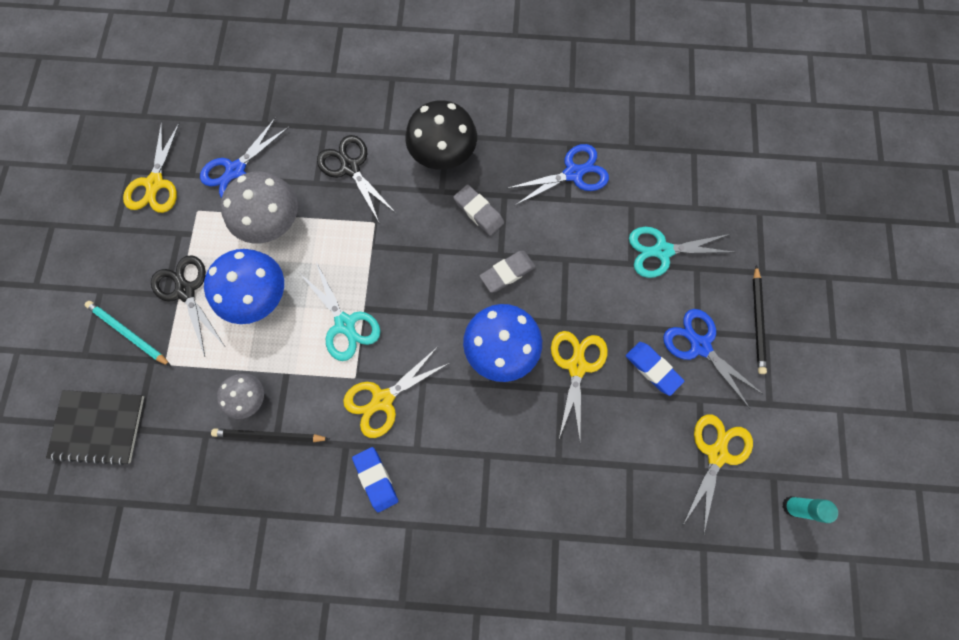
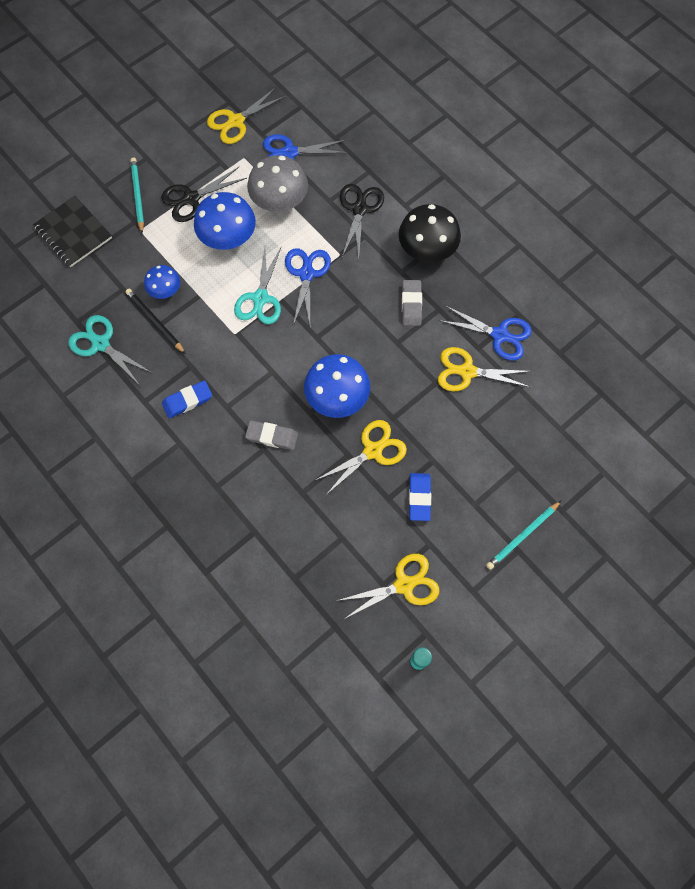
camera: 45 degrees right, 5 degrees down
(185, 291) = (191, 199): black scissors -> black scissors turned 135 degrees counterclockwise
(249, 398) = (165, 290): grey mushroom -> blue mushroom
(376, 479) = (187, 400): blue eraser -> blue eraser turned 45 degrees clockwise
(382, 400) = (237, 361): yellow scissors -> yellow scissors (467, 372)
(507, 273) = (389, 357): grey eraser -> grey eraser (272, 436)
(662, 251) = (506, 435): turquoise scissors -> turquoise scissors (100, 344)
(699, 346) = (466, 513): blue scissors -> blue scissors (306, 274)
(757, 321) = (522, 536): black pencil -> turquoise pencil

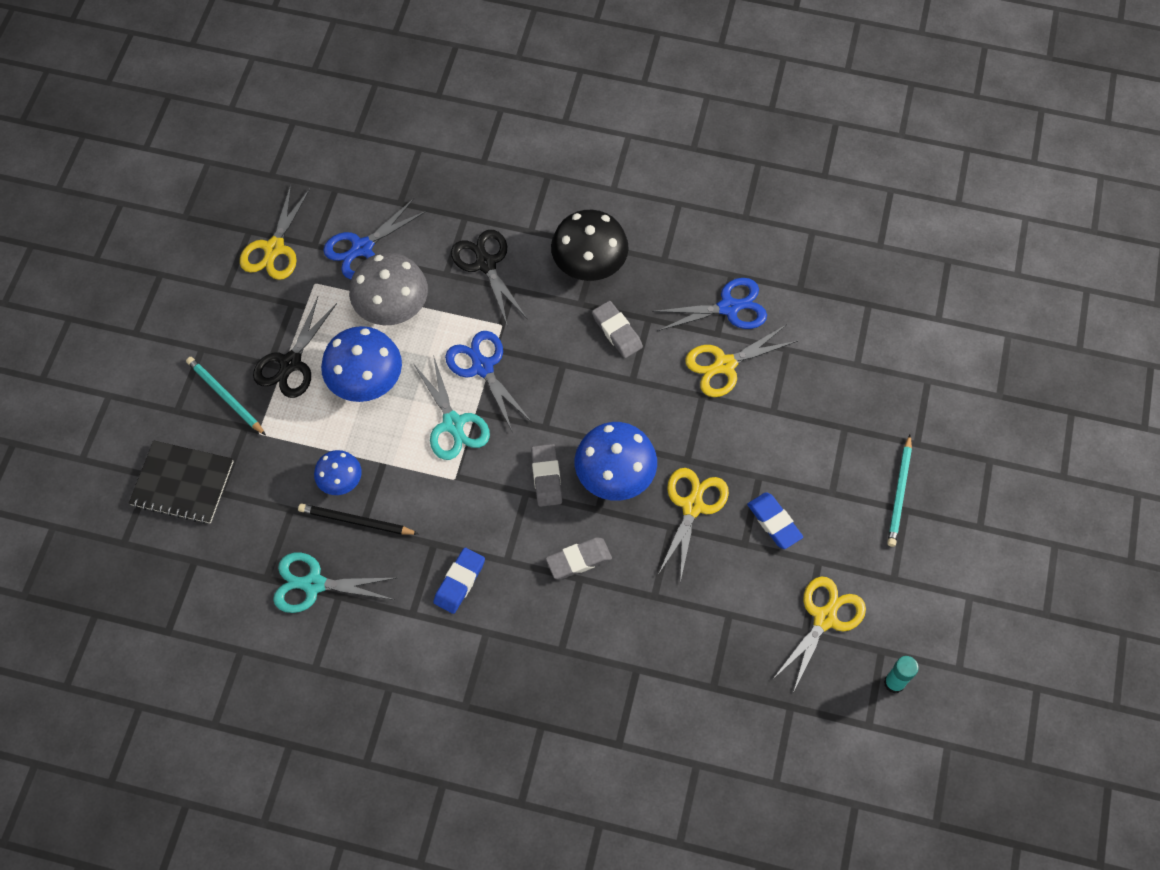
camera: 35 degrees left, 5 degrees down
(292, 370) = (546, 477): none -> grey eraser

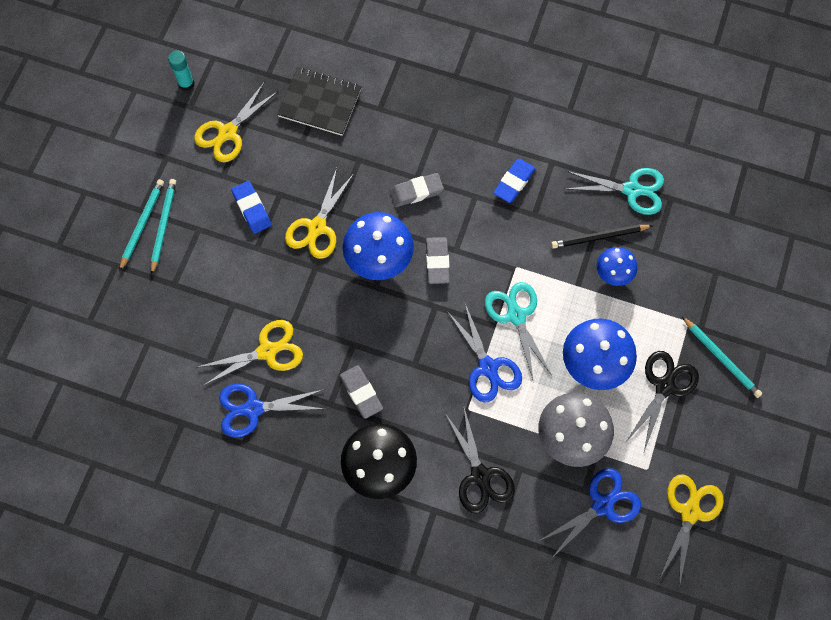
camera: 175 degrees left, 5 degrees up
(182, 483) = (749, 281): black notebook -> black notebook (320, 103)
(356, 521) = (599, 237): black pencil -> black pencil turned 150 degrees clockwise
(874, 493) = (163, 225): none -> turquoise pencil

